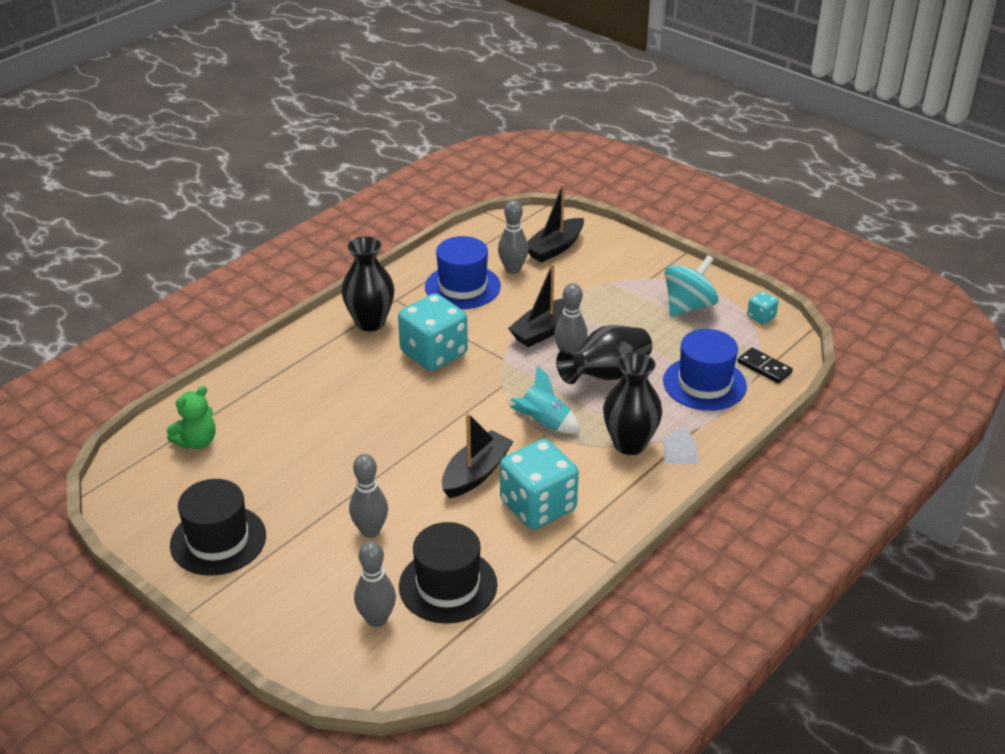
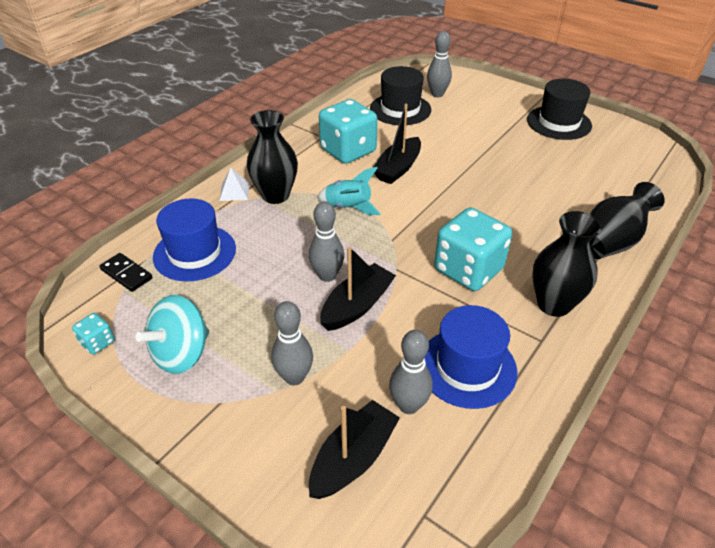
camera: 175 degrees right, 5 degrees up
(197, 442) = (628, 178): green teddy bear -> none
(370, 531) = (461, 132): grey bowling pin -> grey bowling pin (294, 377)
(606, 375) = (290, 256): black vase -> black vase (611, 242)

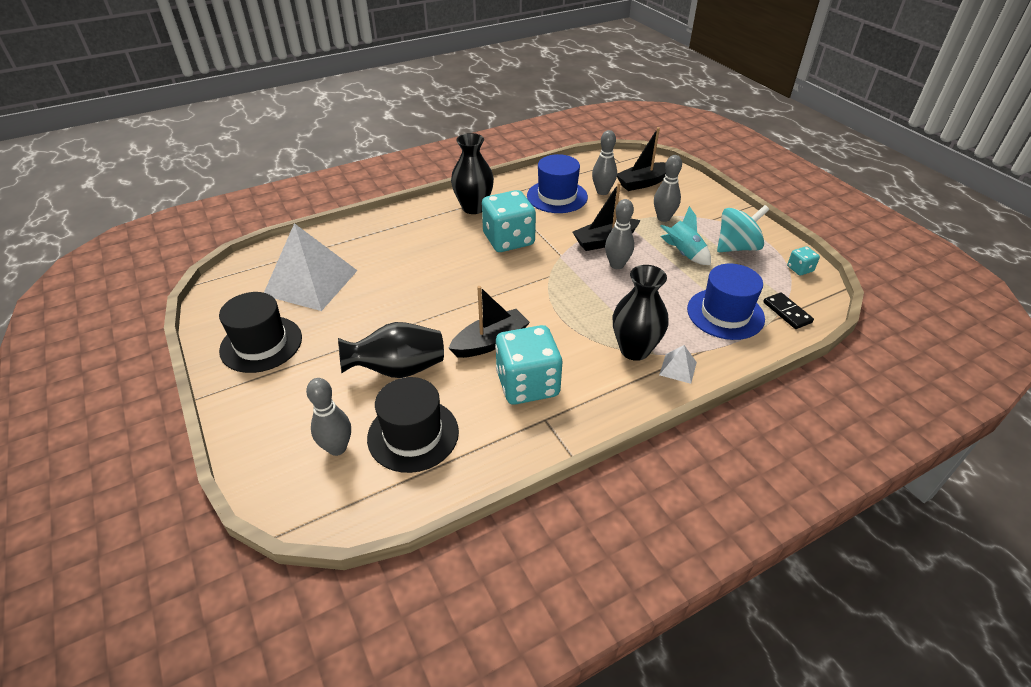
camera: 155 degrees left, 0 degrees up
(348, 207) = (568, 314): turquoise rocket -> turquoise rocket (683, 253)
(593, 169) = (311, 282): none -> white pyramid
(611, 242) = (387, 227): black vase -> black vase (398, 369)

